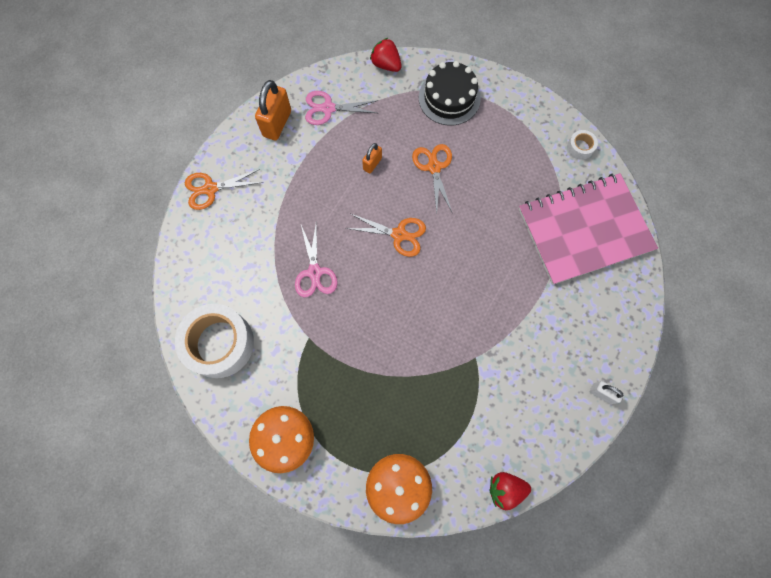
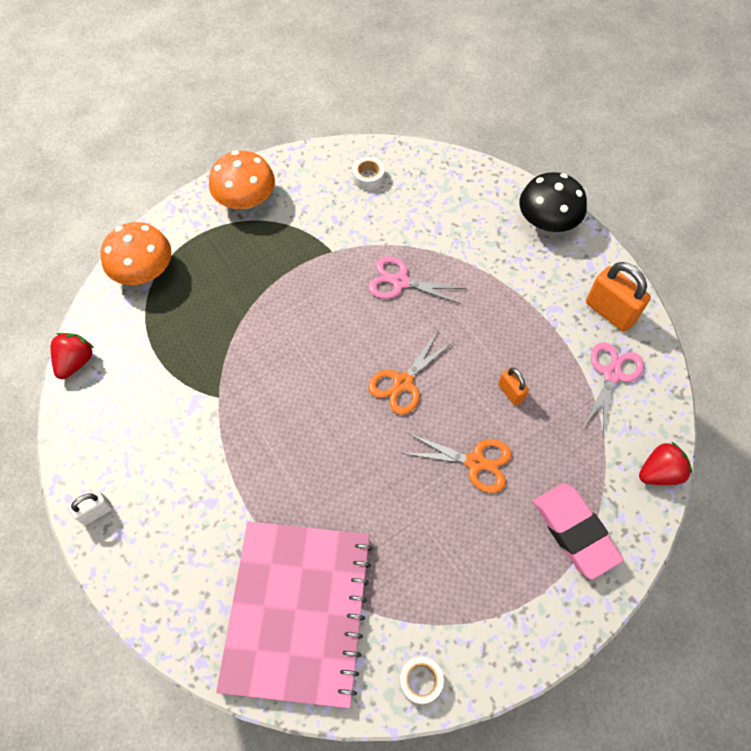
camera: 115 degrees right, 10 degrees down
(210, 189) = (547, 221): orange scissors -> black mushroom
(219, 343) = (368, 178): white tape -> white tape, size x0.43
(449, 98) = (574, 532): black cake -> pink eraser

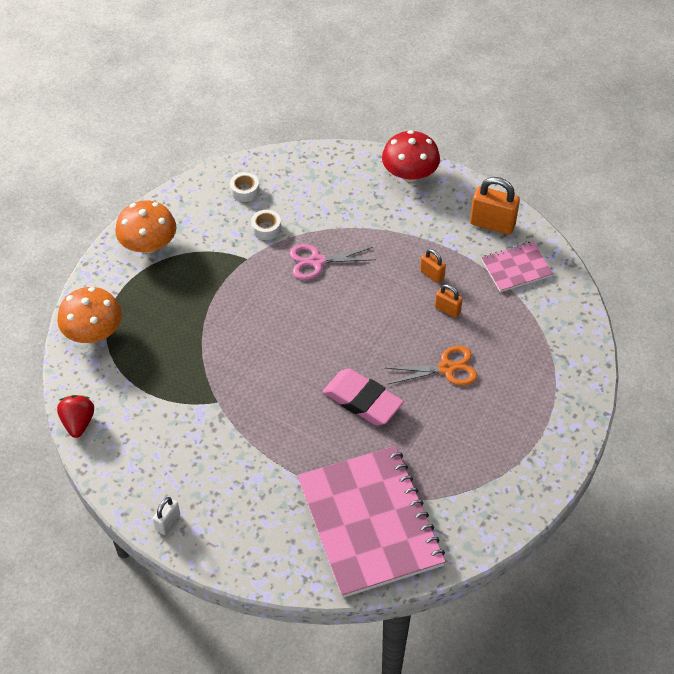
camera: 25 degrees left, 10 degrees down
(403, 382) = (360, 334): orange scissors -> none
(420, 680) = (485, 527): white tape -> white tape (266, 228)
(514, 345) = (432, 275): none -> orange padlock
(547, 221) = (409, 174): black mushroom -> red mushroom
(574, 532) = (543, 386): pink eraser -> pink eraser (362, 401)
(612, 374) = (516, 268): pink scissors -> pink notebook
(659, 472) = (584, 322): red strawberry -> none

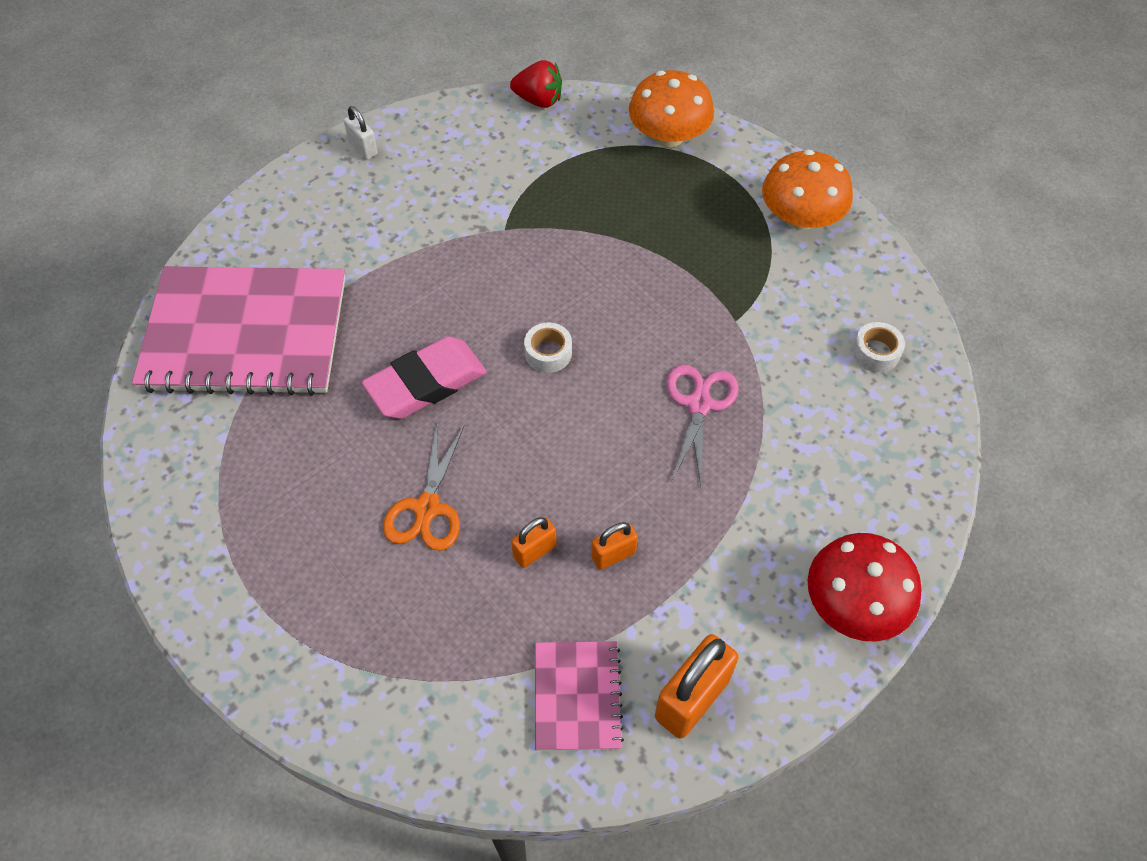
camera: 110 degrees right, 5 degrees up
(266, 228) = (787, 359): white tape -> white tape (548, 353)

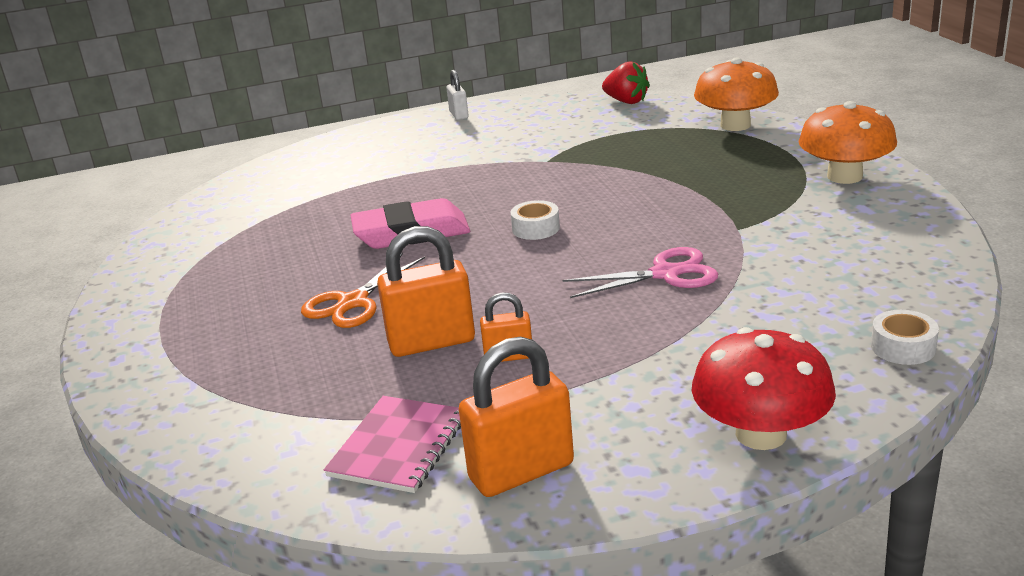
camera: 25 degrees right, 30 degrees down
(245, 333) = (286, 193): pink notebook -> none
(534, 551) = (431, 342): orange padlock -> orange padlock, size x1.81
(699, 404) = (665, 274): pink scissors -> pink scissors turned 45 degrees clockwise
(876, 352) = (885, 263): white tape -> white tape (903, 347)

